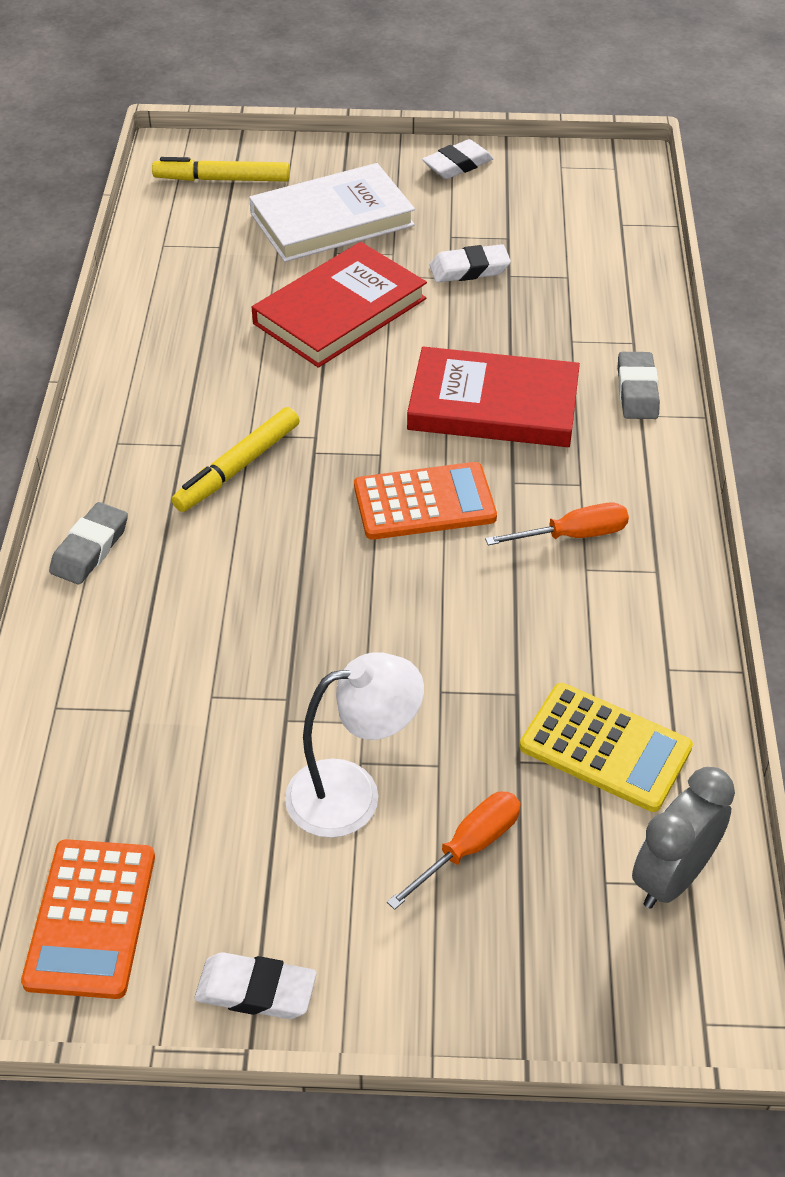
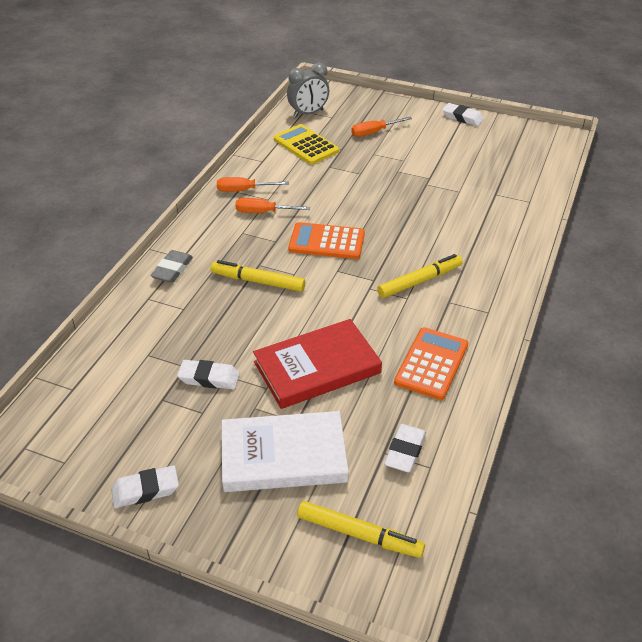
camera: 160 degrees left, 5 degrees down
(90, 548) = (509, 259): grey eraser -> none
(91, 918) = (517, 142): orange calculator -> orange calculator (431, 363)
(195, 252) = (405, 451): none -> white eraser
(352, 793) = (410, 153): white lamp -> none
(493, 404) = (258, 281): red book -> yellow marker
(646, 577) = (243, 190): none -> orange screwdriver

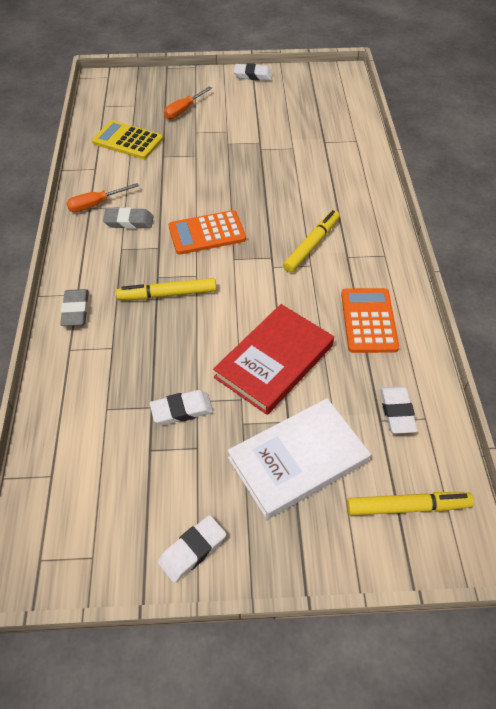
camera: 25 degrees left, 10 degrees up
(263, 212) = (129, 222): orange screwdriver -> grey eraser
(308, 113) = (110, 107): grey clock -> none

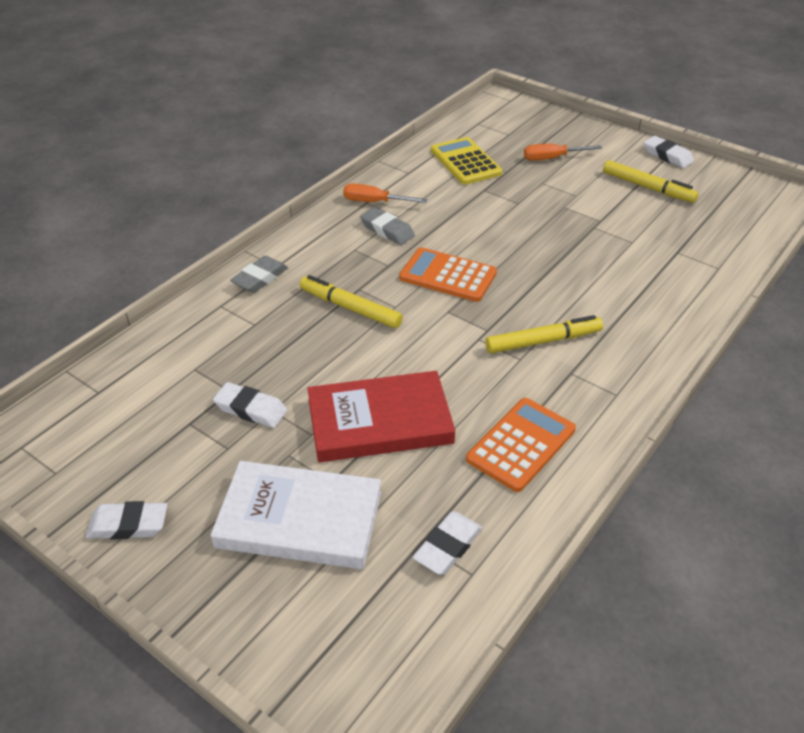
camera: 40 degrees right, 10 degrees down
(407, 507) = (352, 638): yellow marker -> yellow marker (647, 187)

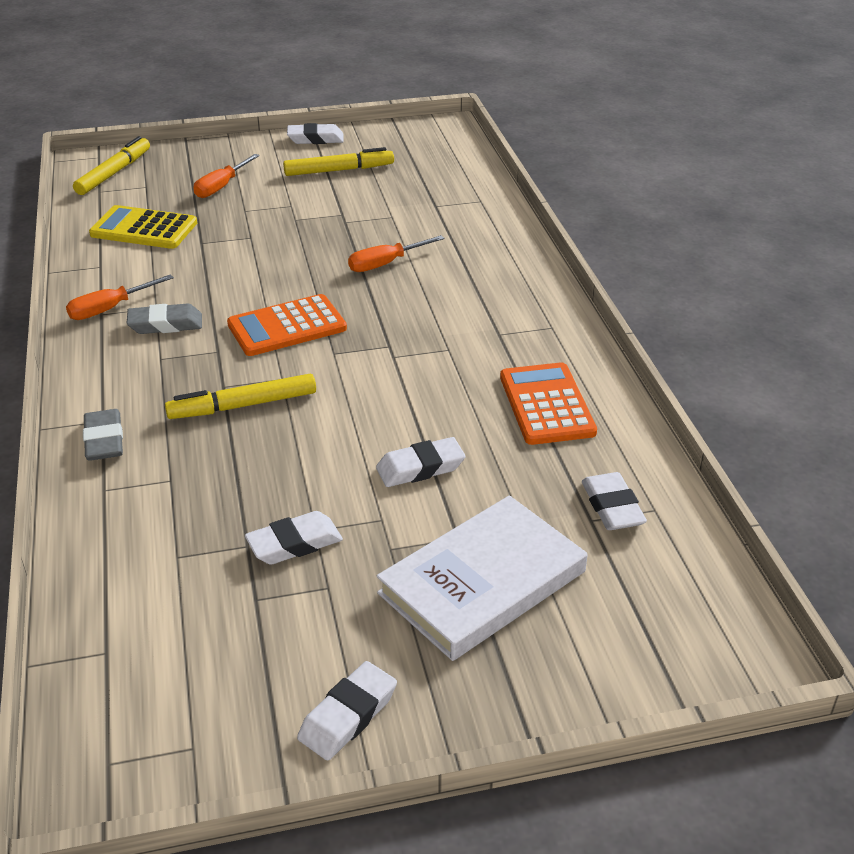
camera: 50 degrees left, 5 degrees down
(380, 421) = (420, 468): red book -> white eraser
(543, 341) = (444, 326): yellow marker -> yellow marker (114, 173)
(573, 273) = (385, 264): none -> orange screwdriver

